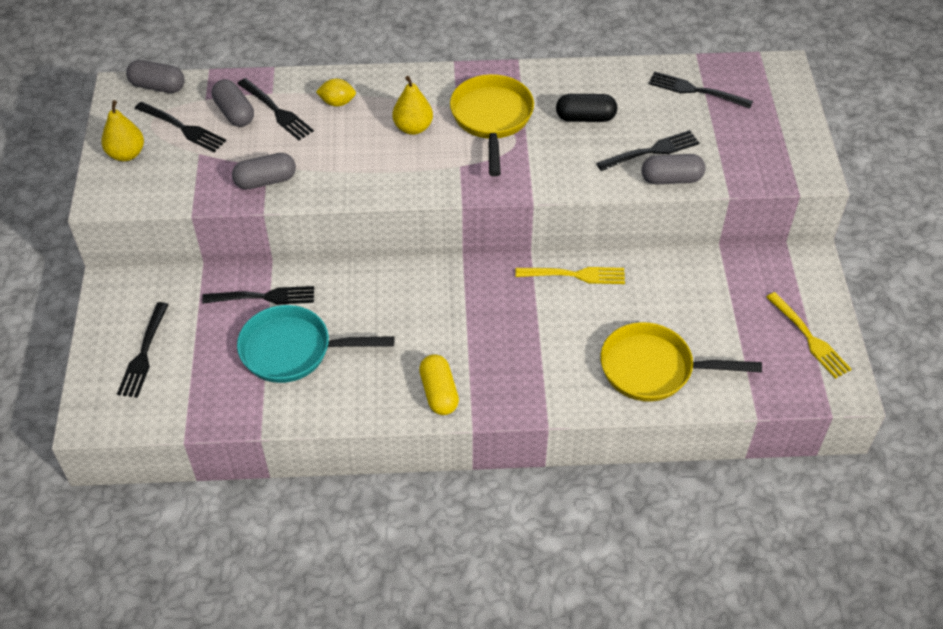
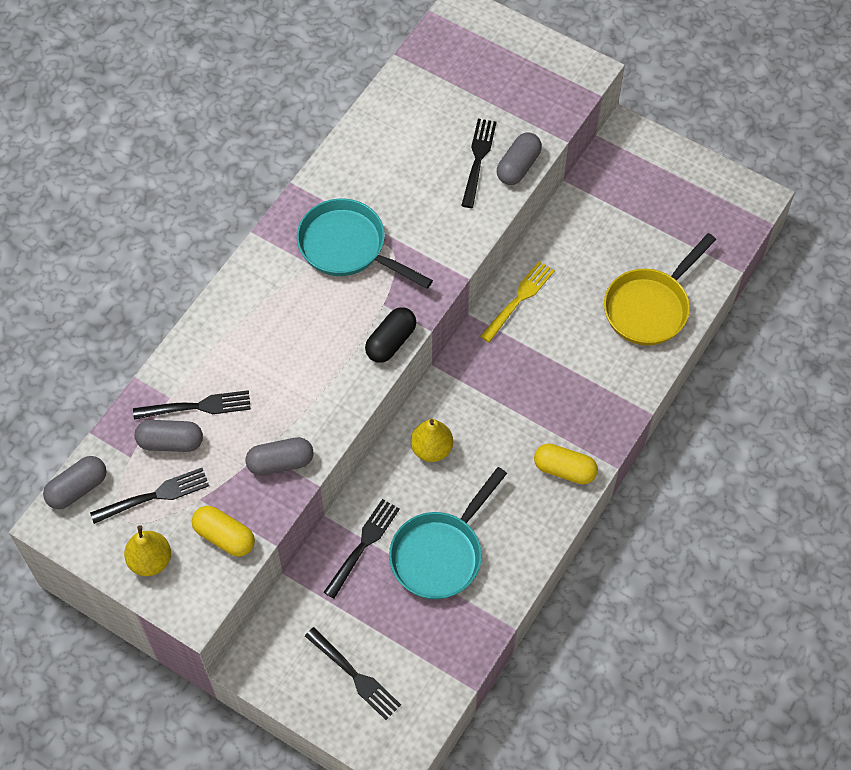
camera: 55 degrees left, 10 degrees up
(176, 183) = (224, 537): none -> yellow capsule
(265, 181) = (280, 462): grey capsule -> grey capsule turned 60 degrees clockwise
(337, 102) = (227, 352): yellow lemon -> none
(413, 127) = (309, 312): yellow pear -> yellow pear (431, 449)
(492, 119) = (348, 247): yellow pan -> turquoise pan
(585, 118) = (403, 180): black capsule -> black capsule (391, 342)
(696, 90) = (436, 83): black fork -> none
(809, 338) = (696, 187): yellow fork -> none

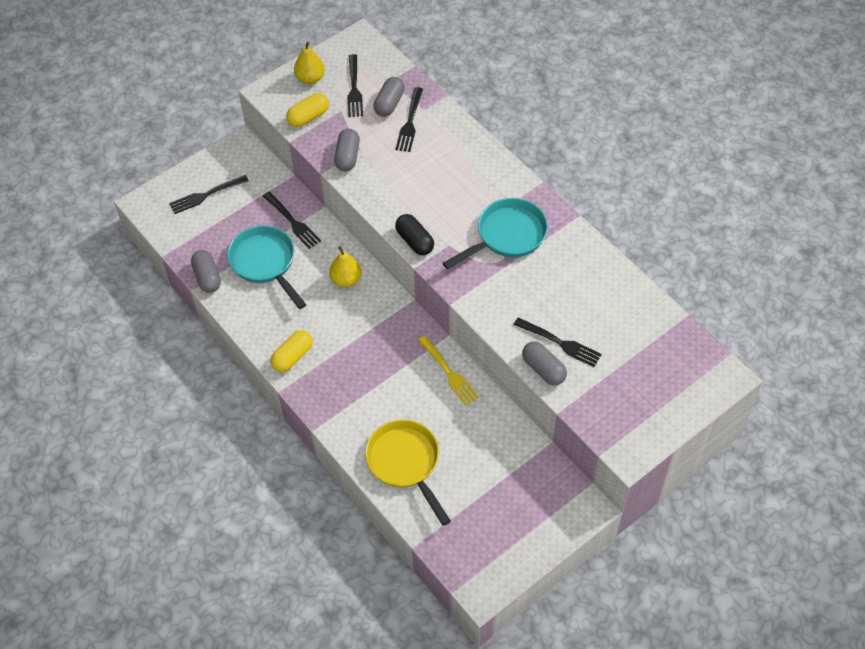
camera: 110 degrees right, 5 degrees down
(77, 488) = (377, 53): grey capsule -> grey capsule (207, 277)

